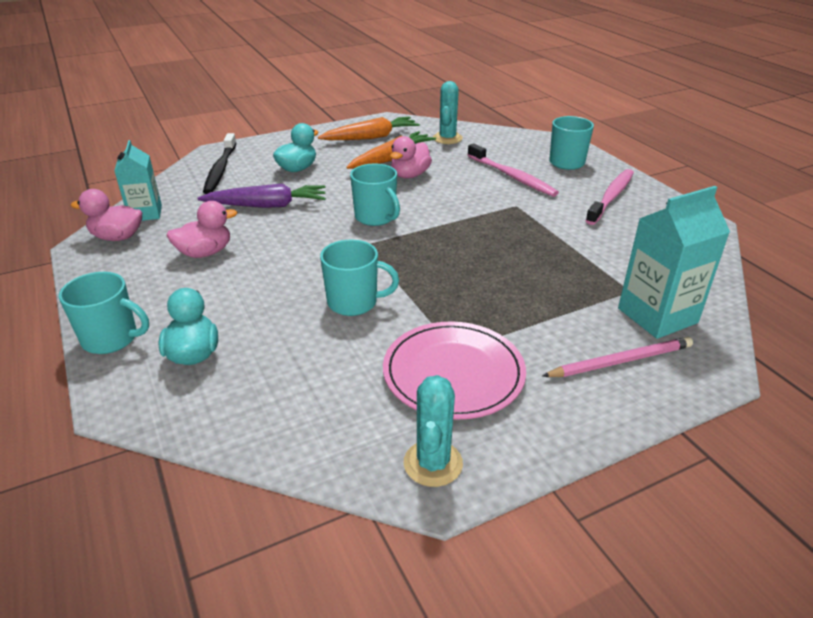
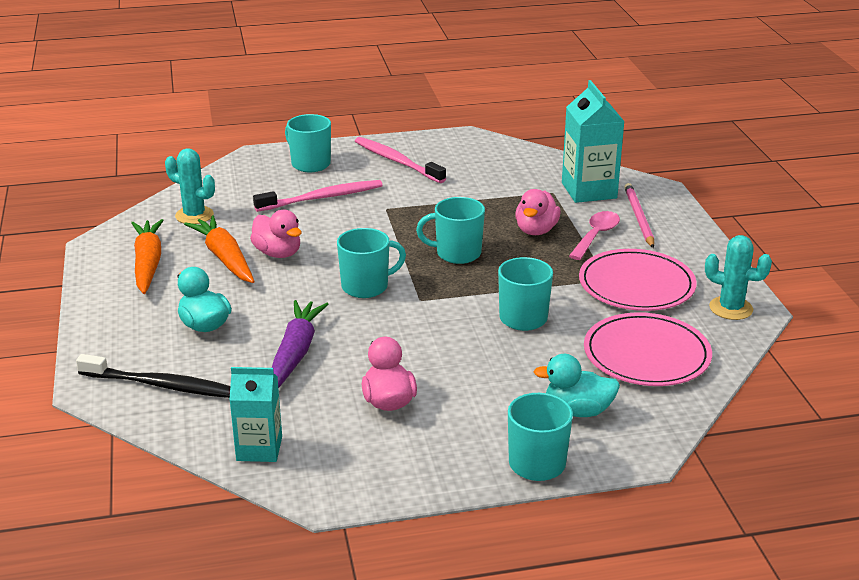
camera: 75 degrees left, 5 degrees down
(117, 237) = (314, 470): pink duck -> pink duck (536, 230)
(304, 393) = (646, 354): none -> pink plate
(456, 251) = (457, 253): none -> turquoise mug
(549, 332) = (596, 236): none -> pink spoon

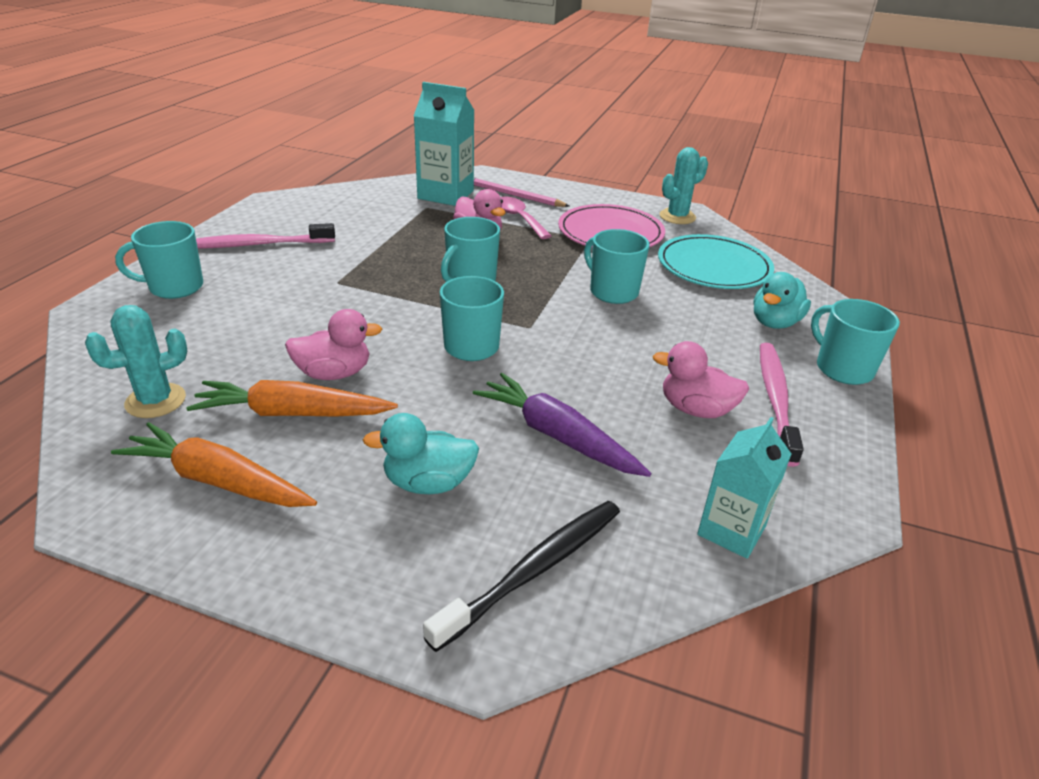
camera: 60 degrees left, 5 degrees up
(322, 198) = (259, 306): pink toothbrush -> pink toothbrush (775, 399)
(646, 354) = (713, 267): pink plate -> turquoise plate

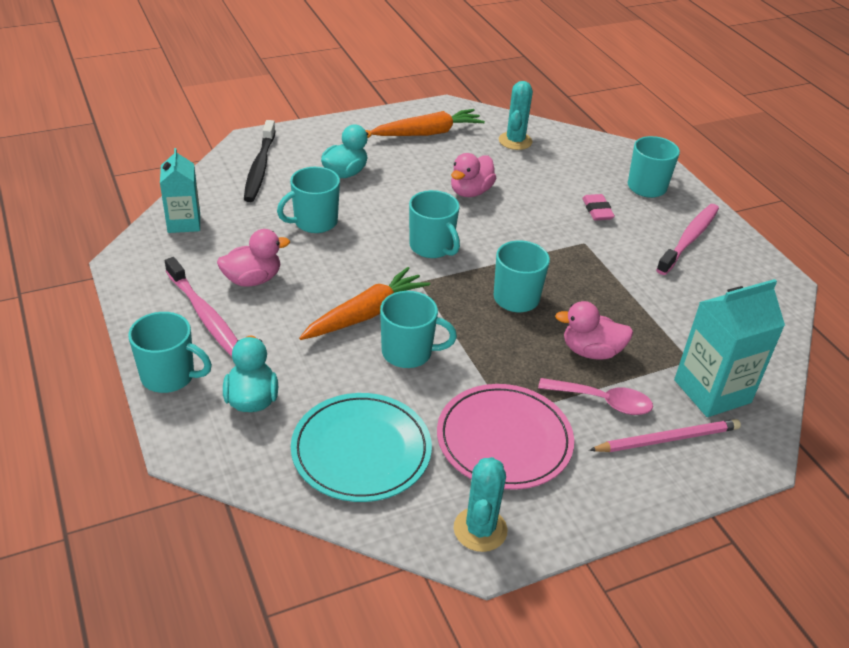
camera: 135 degrees right, 5 degrees up
(266, 295) = (597, 211): none -> pink eraser
(292, 413) = (451, 166): orange carrot -> orange carrot (366, 314)
(557, 436) = (314, 222): purple carrot -> turquoise mug

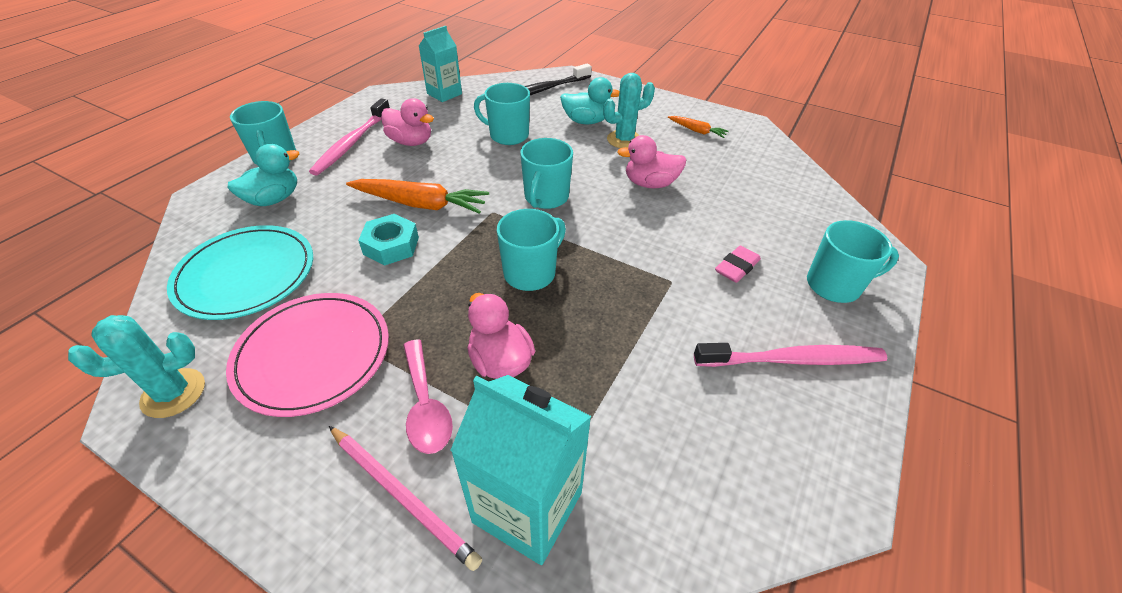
camera: 55 degrees right, 5 degrees up
(408, 352) = (391, 246): turquoise mug -> turquoise nut
(428, 133) = (697, 131): orange carrot -> orange carrot, size x0.52
(515, 141) = (762, 174): turquoise cactus -> turquoise cactus (624, 140)

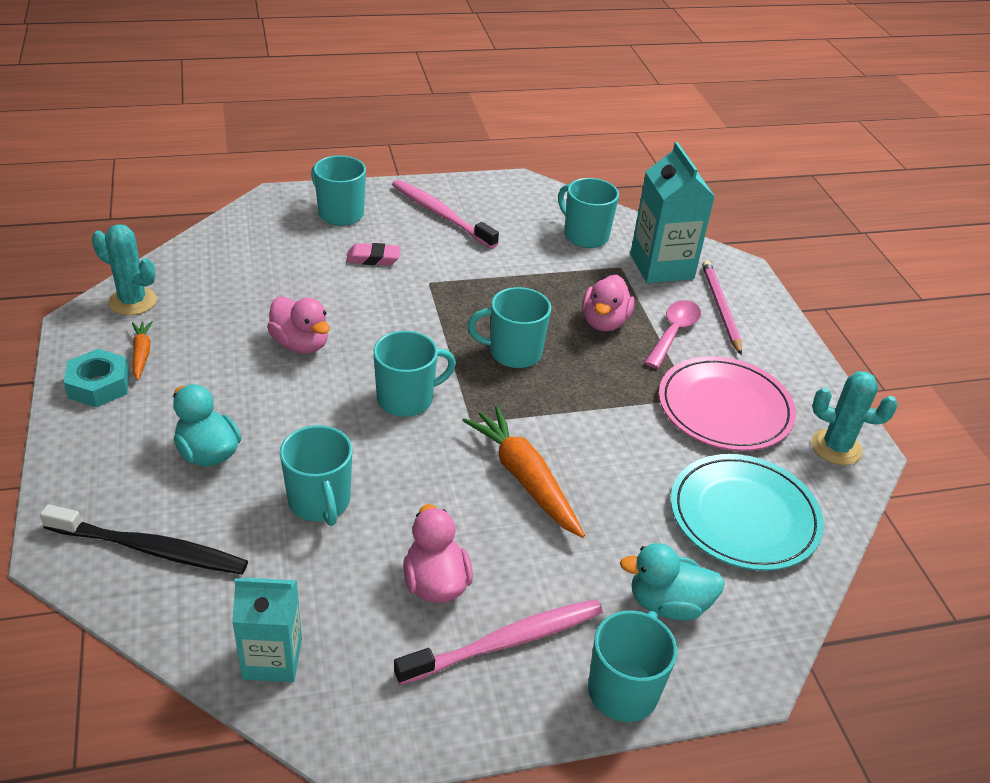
camera: 135 degrees left, 5 degrees down
(391, 246) = (595, 453): turquoise nut -> turquoise nut (99, 385)
(624, 140) = (224, 400): turquoise cactus -> turquoise cactus (132, 301)
(658, 474) = (585, 235): none -> turquoise mug

